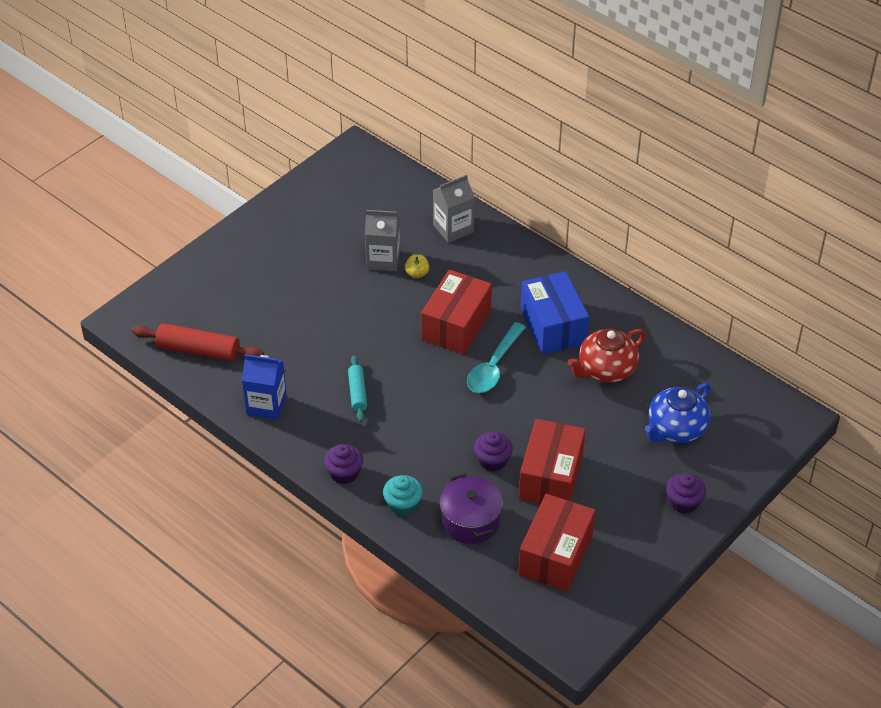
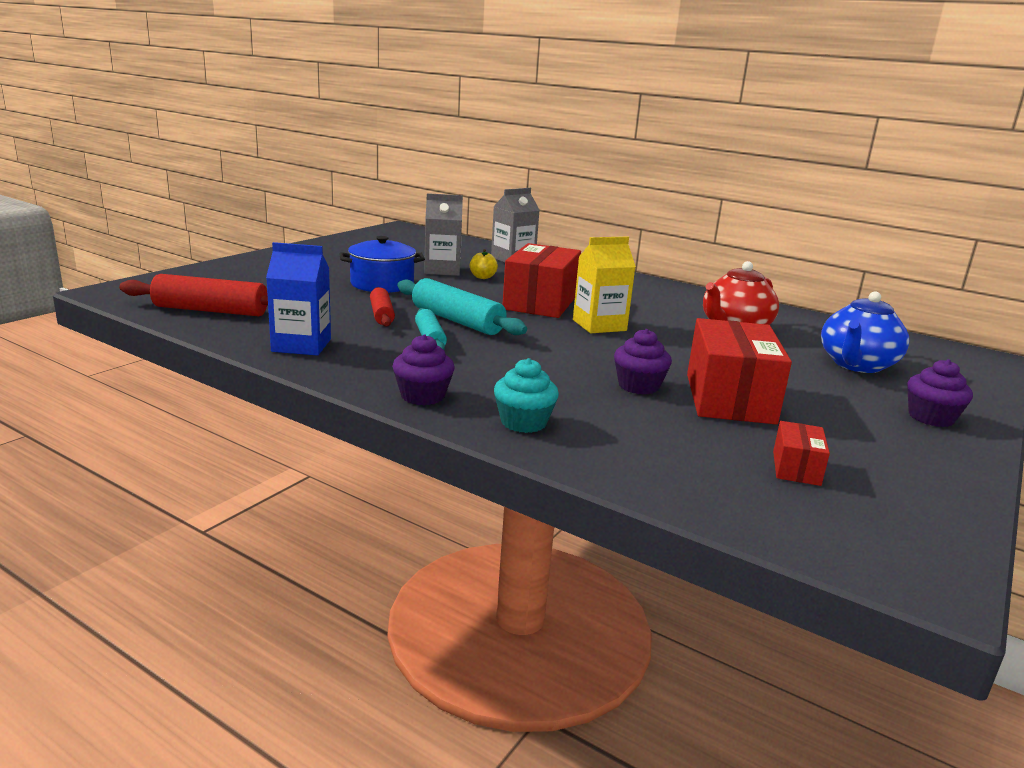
camera: 10 degrees left, 25 degrees down
(325, 353) = (382, 315): none -> red rolling pin
(328, 294) = (382, 284): none -> blue pot
(382, 362) = (457, 321): none -> turquoise rolling pin
(470, 520) = (638, 436): purple pot -> none
(494, 367) = (599, 325): turquoise spoon -> yellow carton
(553, 326) = (652, 305): blue box -> none
(555, 555) = (796, 468): red box -> red box, size x0.47

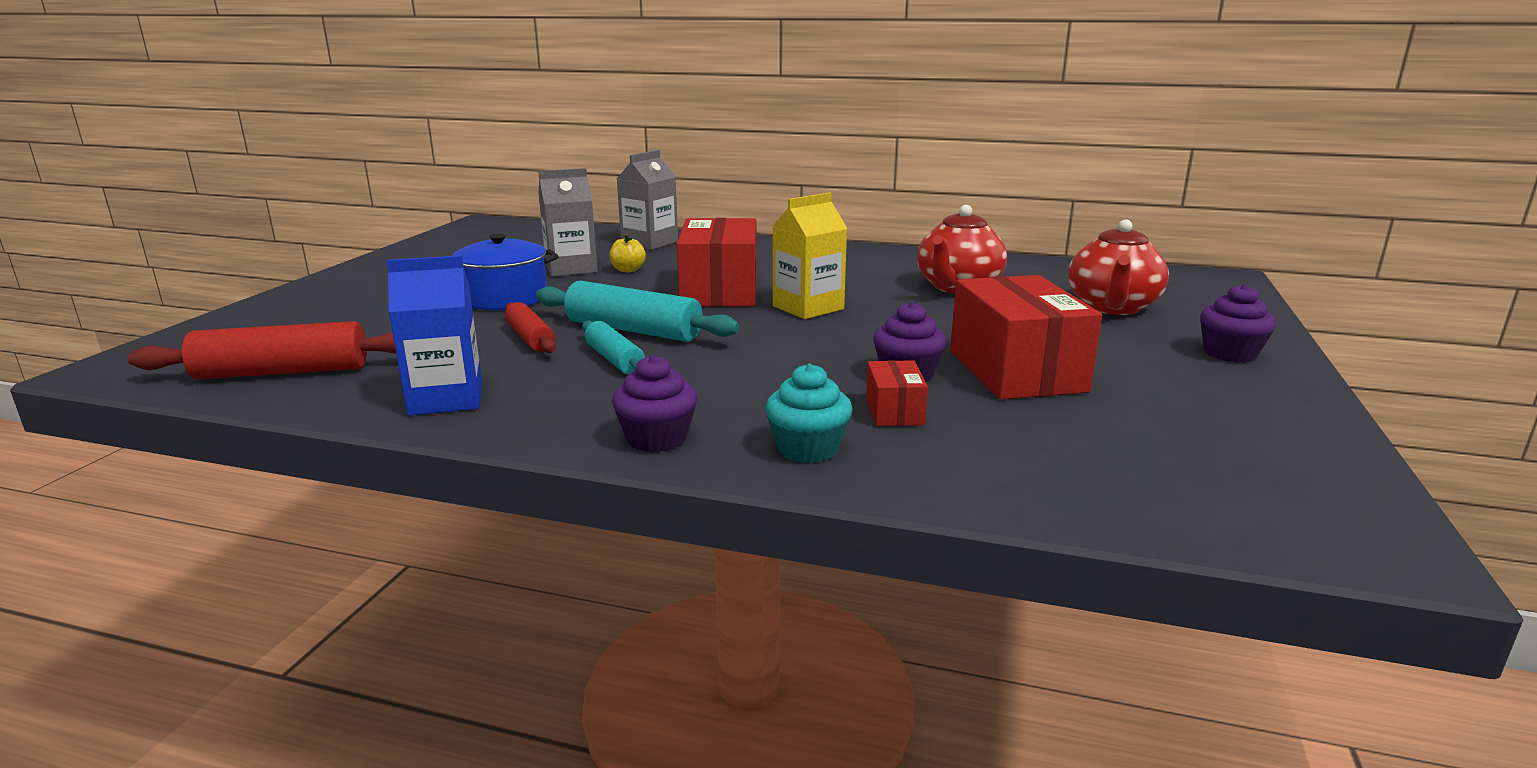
camera: 15 degrees left, 0 degrees up
(796, 468) = (1150, 441): red box -> red box (894, 411)
(856, 365) = (1112, 307): blue teapot -> red teapot

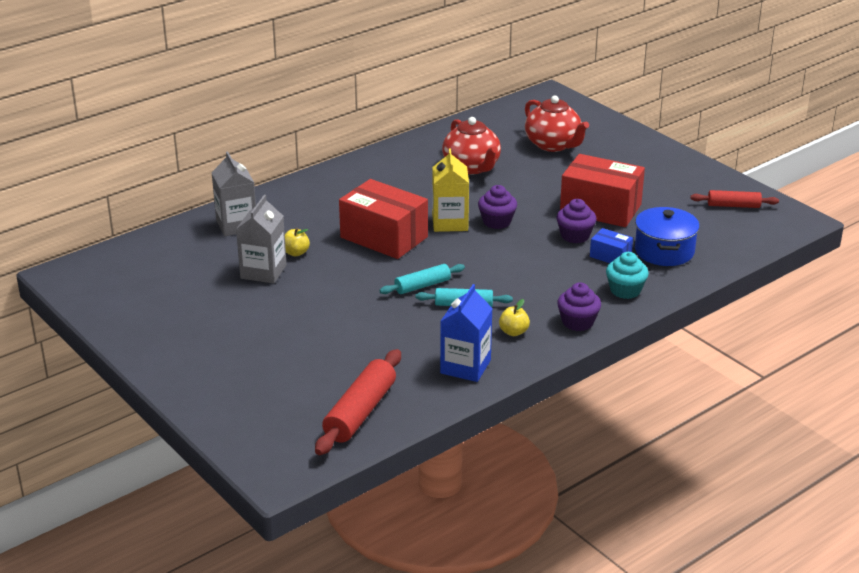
camera: 55 degrees left, 10 degrees up
(505, 298) = (302, 311): blue pot -> blue pot (664, 251)
(530, 338) = (396, 321): red rolling pin -> red rolling pin (733, 205)
(575, 404) = (513, 332): none -> yellow apple
(633, 330) = (422, 286): turquoise rolling pin -> turquoise rolling pin, size x0.61
(894, 411) = (610, 256): red box -> blue box
(1230, 353) = (638, 152): purple cupcake -> purple cupcake (497, 222)

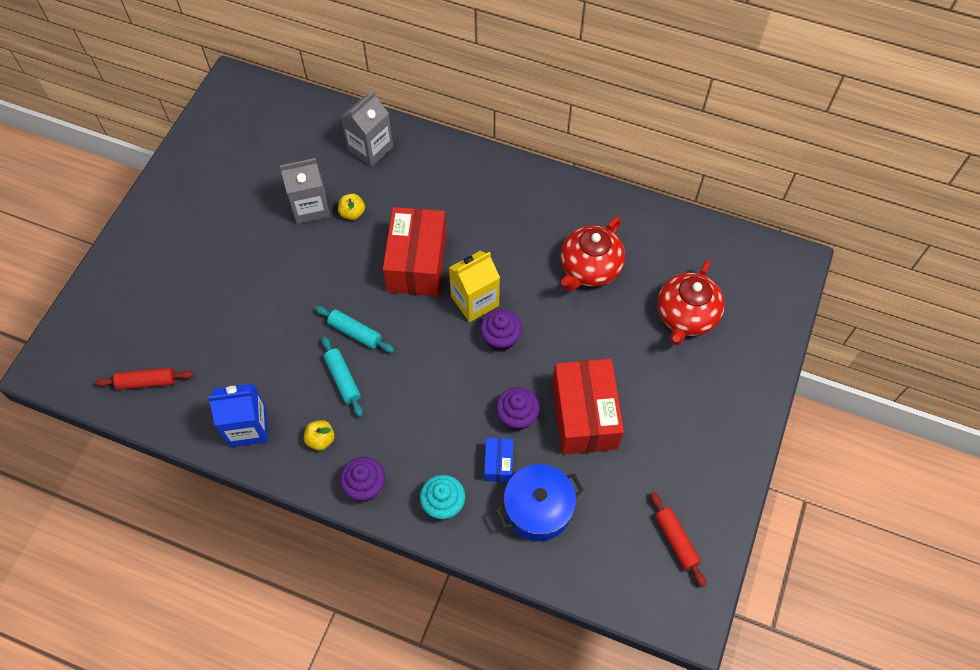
camera: 60 degrees right, 30 degrees up
(360, 412) = (147, 382): red rolling pin -> red rolling pin, size x0.61

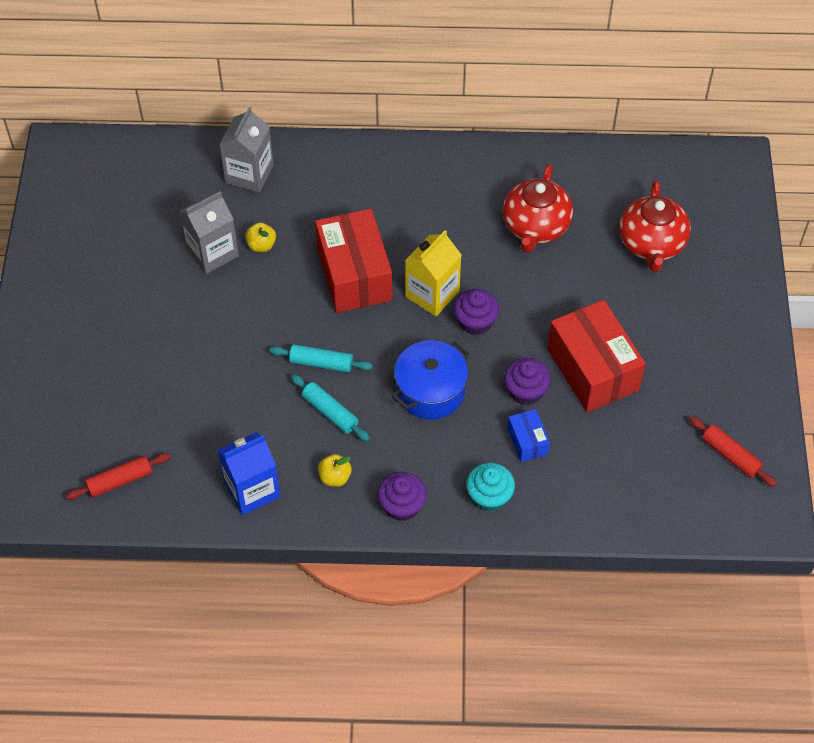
camera: 20 degrees left, 5 degrees down
(538, 509) = (585, 471): blue pot -> blue pot (430, 391)

